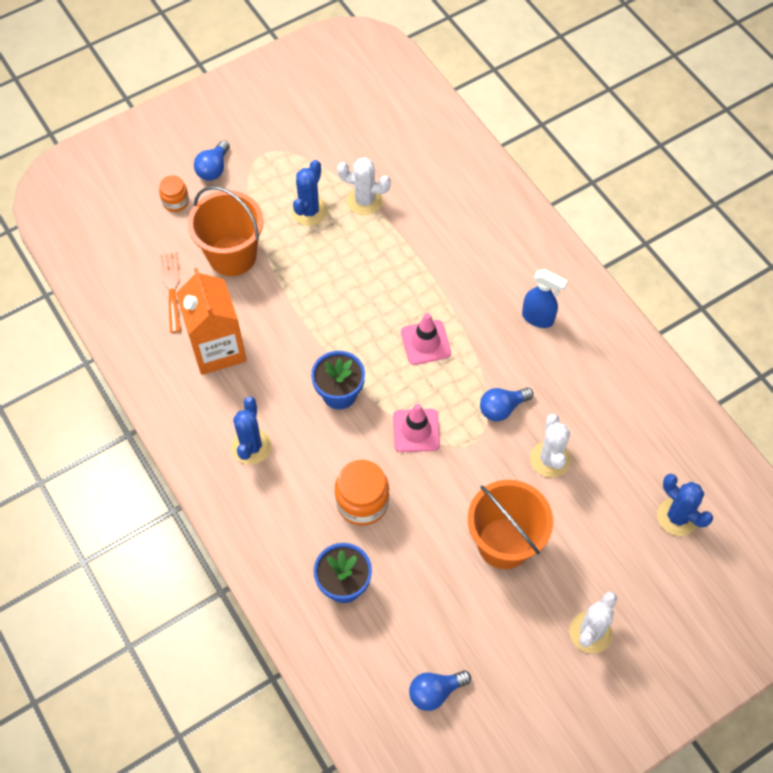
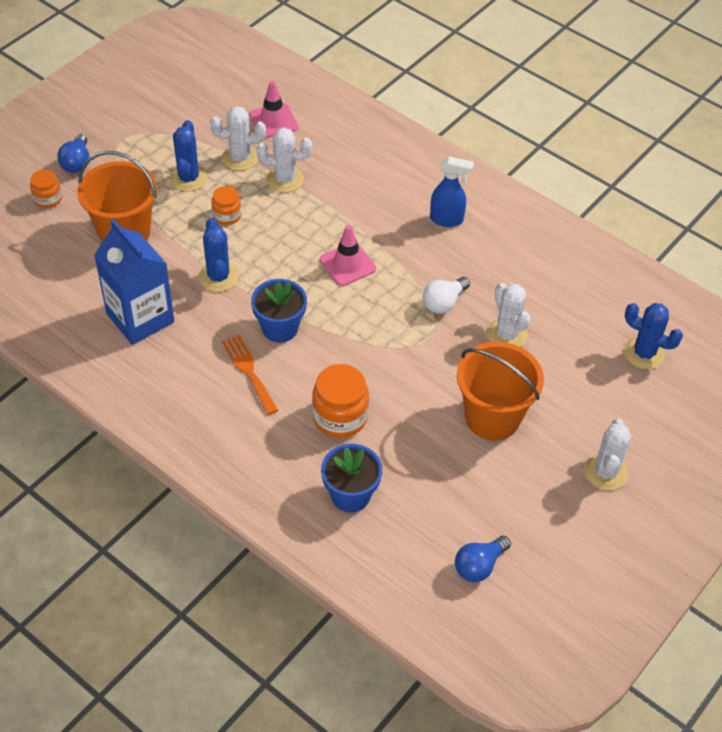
camera: 20 degrees left, 10 degrees down
(172, 288) = (72, 275): orange fork -> orange fork (249, 371)
(217, 349) = (140, 318): orange carton -> blue carton
(251, 446) = (208, 396): blue cactus -> blue cactus (218, 277)
(331, 260) = (227, 215): none -> orange jar
(398, 234) = (285, 179): none -> white cactus
(416, 430) = (368, 341): pink traffic cone -> pink traffic cone (273, 121)
(502, 408) = (443, 302): blue light bulb -> white light bulb

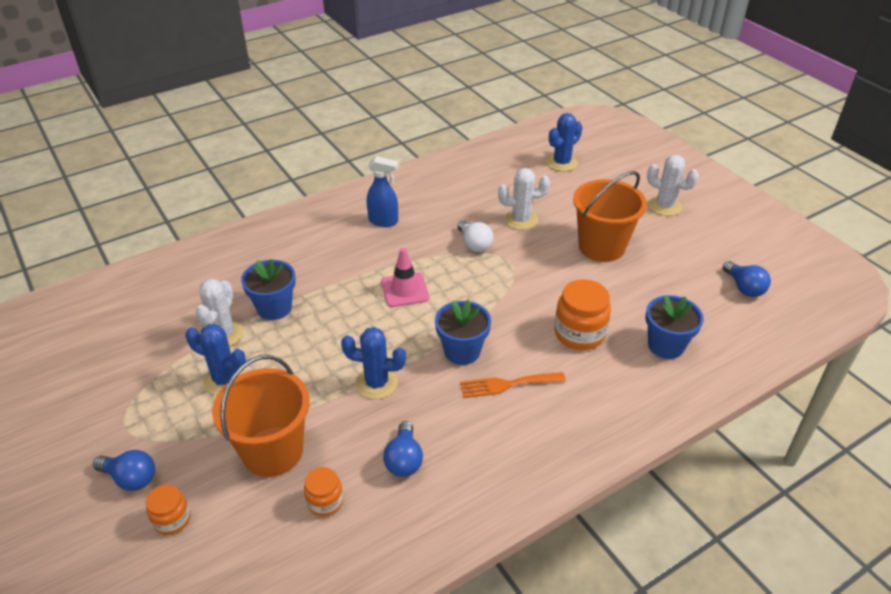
camera: 70 degrees left, 10 degrees down
(140, 318) = (404, 460): blue carton -> blue light bulb
(227, 215) = (297, 360): orange jar -> orange jar (325, 502)
(273, 121) = (190, 299): pink traffic cone -> none
(285, 179) = (274, 308): white cactus -> blue flower pot
(447, 219) = (384, 221): blue spray bottle -> blue spray bottle turned 75 degrees clockwise

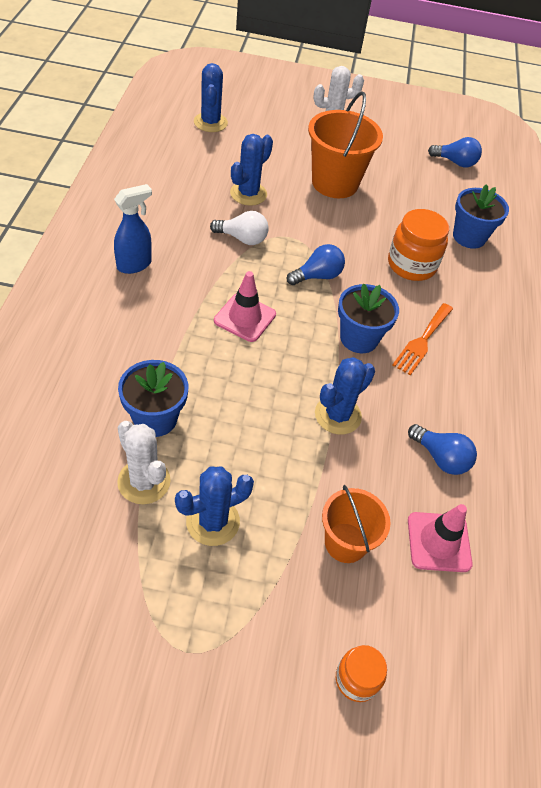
camera: 55 degrees left, 10 degrees up
(131, 478) = (268, 687): blue light bulb -> blue light bulb (317, 276)
(273, 451) = (345, 542): orange bucket -> orange bucket, size x0.62
(325, 502) = (439, 542): orange jar -> pink traffic cone
(521, 220) = (248, 194): white cactus -> blue cactus

